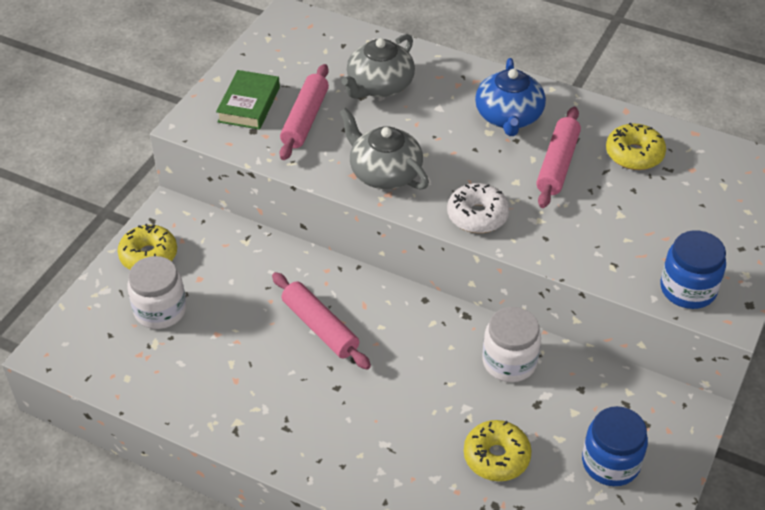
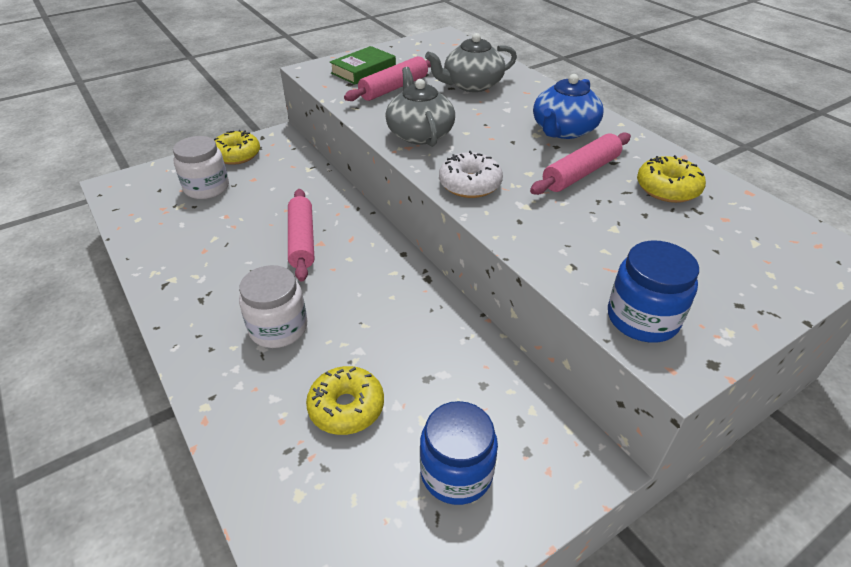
camera: 30 degrees right, 5 degrees down
(509, 362) = (433, 330): white jar -> white jar (278, 328)

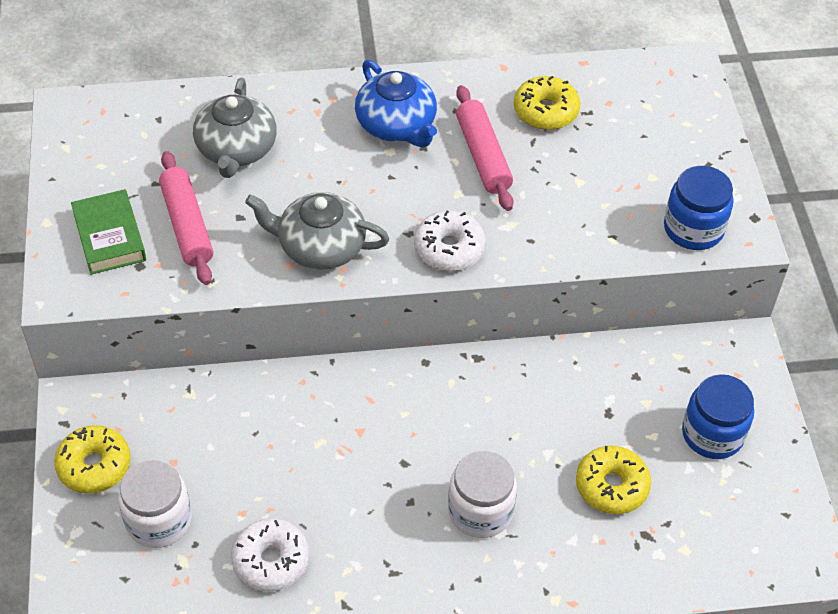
camera: 65 degrees left, 10 degrees up
(191, 239) = (271, 561): none -> white donut
(302, 240) = (344, 447): pink rolling pin -> none

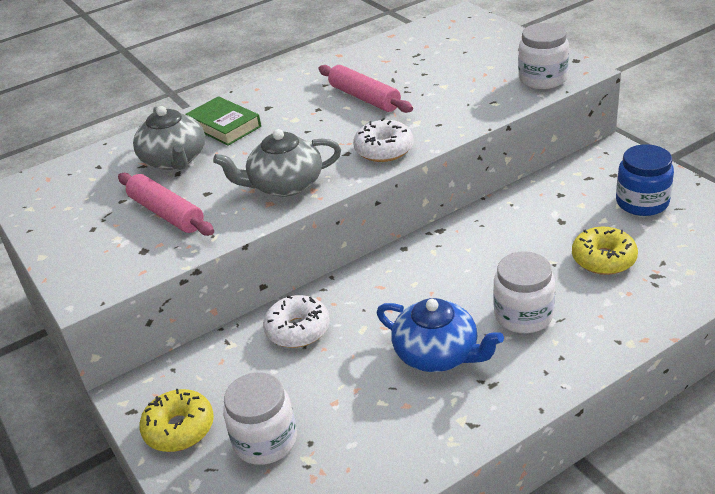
camera: 20 degrees left, 15 degrees down
(110, 237) = (104, 244): green book -> green book (224, 126)
(271, 561) = (385, 423): white donut -> white donut (298, 330)
(397, 125) = (288, 105): blue teapot -> blue teapot (438, 354)
(545, 111) = (387, 63): yellow donut -> none
(693, 229) = (542, 79): blue jar -> white jar

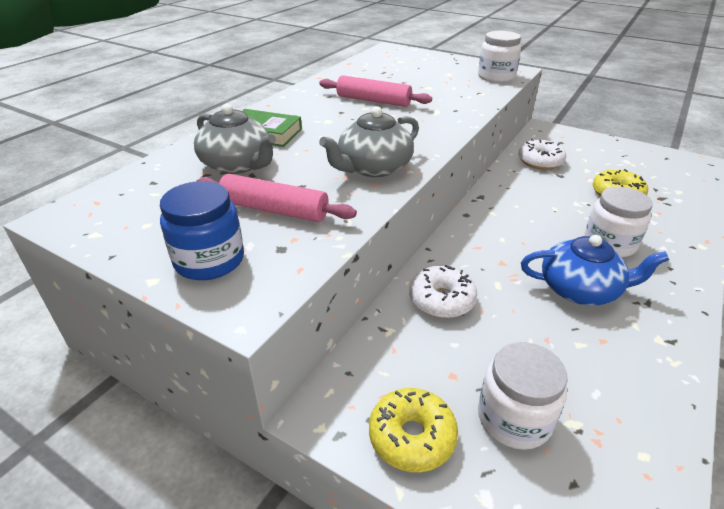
camera: 30 degrees left, 0 degrees up
(384, 150) = (432, 131): white donut -> white donut (540, 161)
(642, 202) = (598, 155): blue jar -> blue jar (209, 260)

